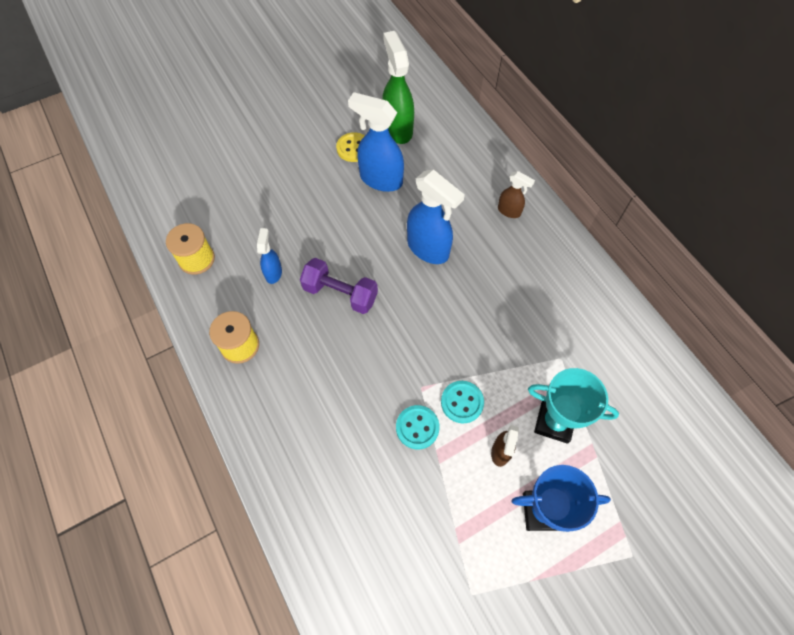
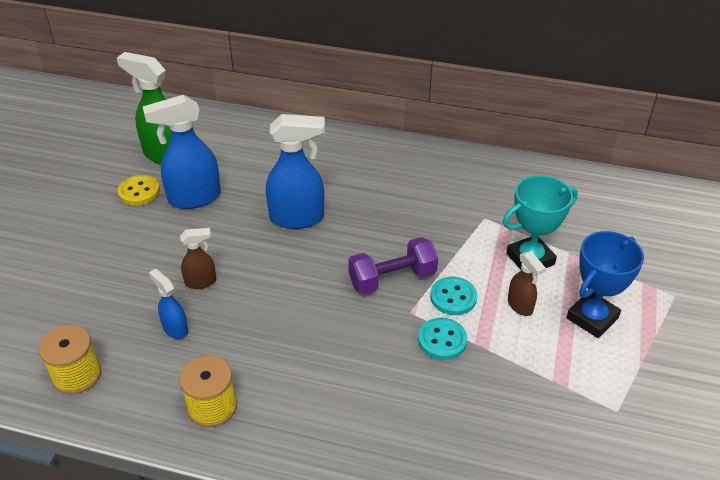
camera: 45 degrees left, 20 degrees down
(340, 294) = (260, 299): purple dumbbell -> purple dumbbell (392, 279)
(509, 211) = (331, 153): brown spray bottle -> brown spray bottle (201, 282)

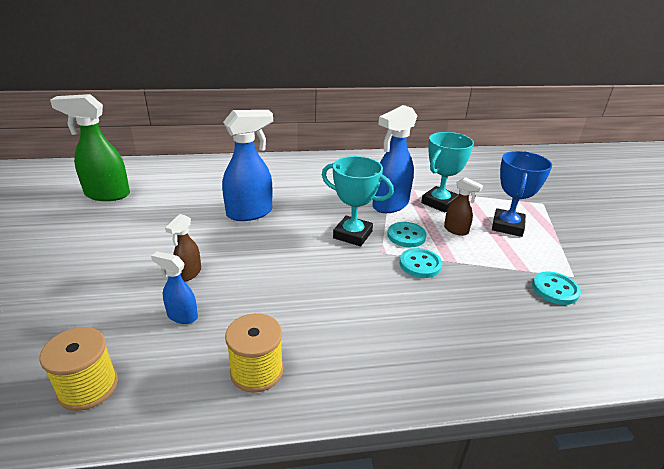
camera: 25 degrees left, 10 degrees down
(139, 191) = (93, 222): yellow button -> none
(194, 198) = (149, 217): blue spray bottle -> blue spray bottle (390, 205)
(201, 282) = (189, 274): brown spray bottle -> brown spray bottle turned 150 degrees clockwise
(392, 279) = (352, 235): purple dumbbell -> turquoise trophy
(576, 420) = (555, 289): none -> turquoise button

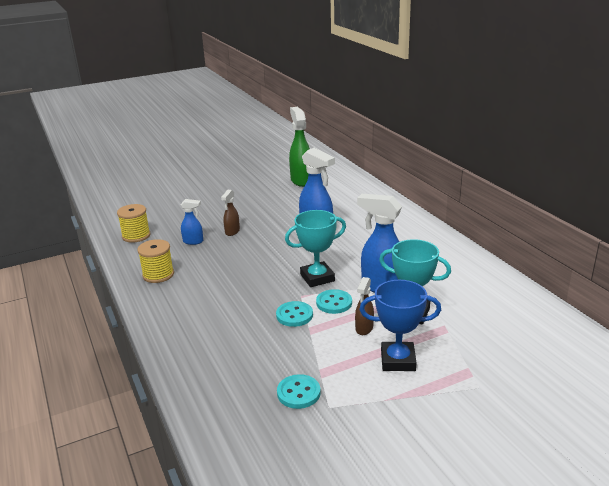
camera: 75 degrees right, 5 degrees down
(182, 316) = (193, 241): blue spray bottle -> blue spray bottle turned 90 degrees clockwise
(189, 274) = (232, 232): brown spray bottle -> brown spray bottle turned 75 degrees counterclockwise
(352, 235) = (317, 278): turquoise trophy -> turquoise trophy turned 60 degrees clockwise

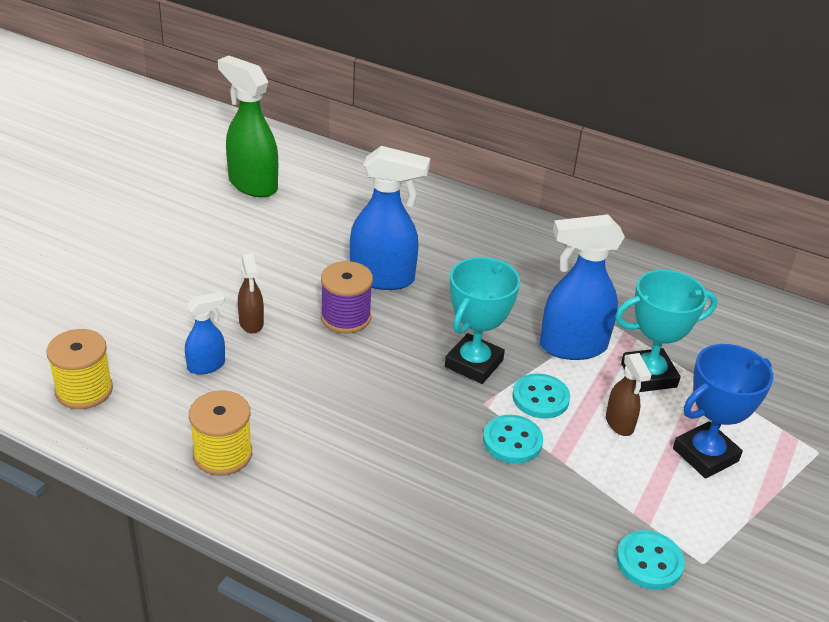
camera: 40 degrees left, 10 degrees up
(278, 241) = (345, 317): none -> purple spool

